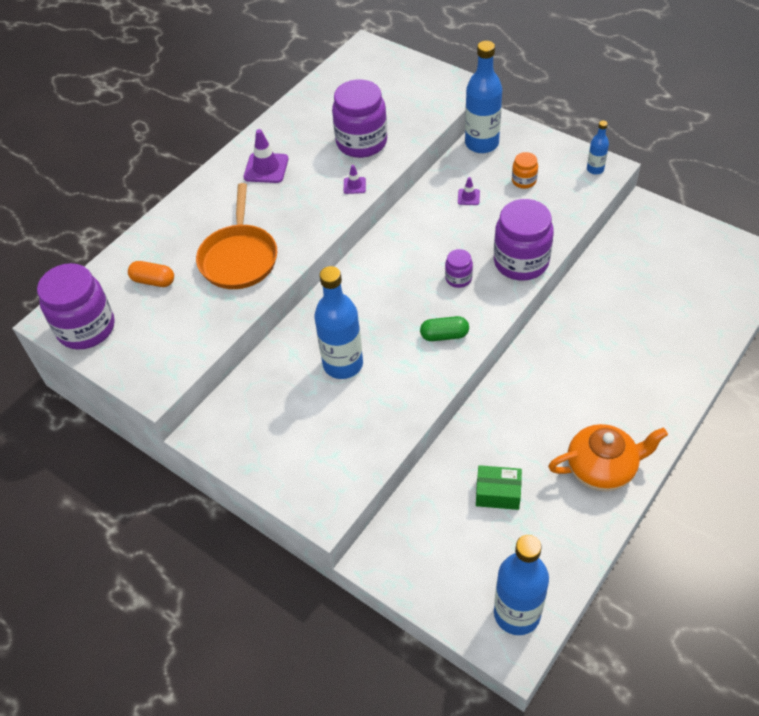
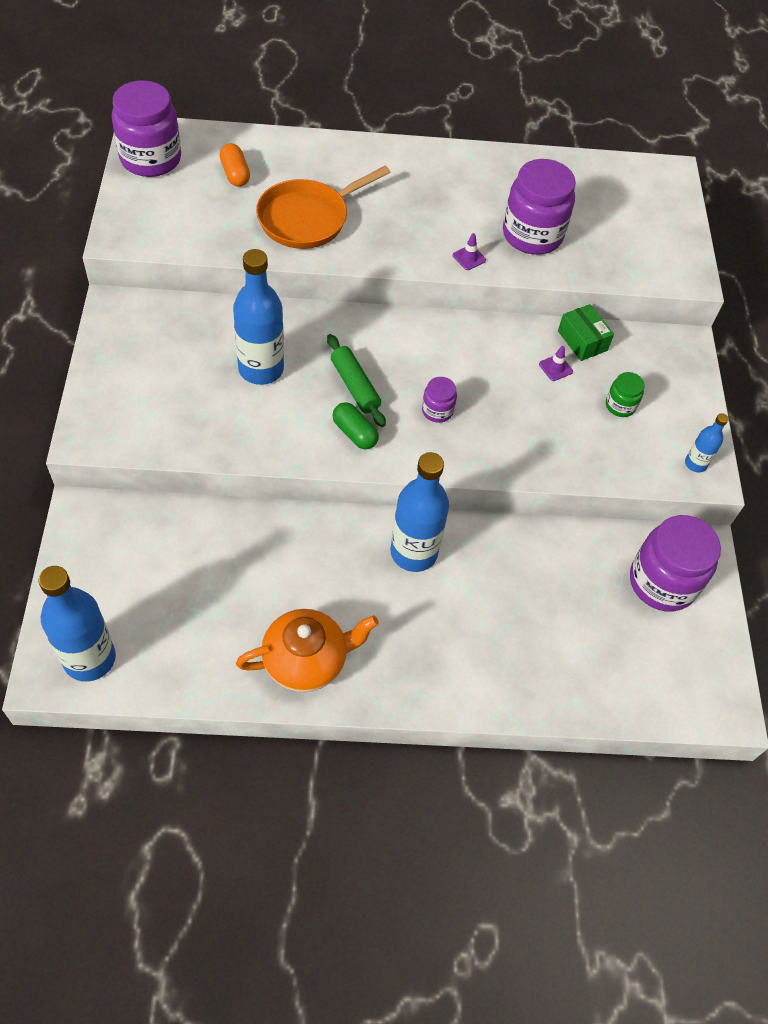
camera: 45 degrees right, 5 degrees up
(266, 168) = (435, 181): purple traffic cone -> none
(402, 315) = (355, 386): none -> green rolling pin
(481, 144) = (642, 344): blue bottle -> blue bottle (414, 552)
(498, 493) = (217, 579): green box -> green box (582, 341)
(521, 262) = (502, 455): purple jar -> purple jar (662, 582)
(524, 181) = (620, 405): orange jar -> green jar
(602, 468) = (306, 660): orange teapot -> orange teapot turned 60 degrees counterclockwise

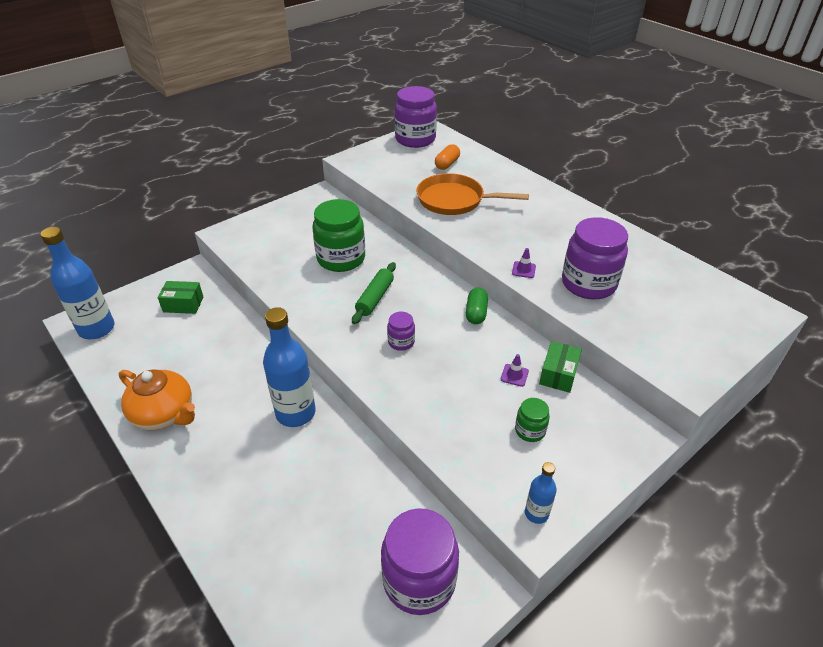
camera: 55 degrees right, 15 degrees down
(139, 553) = (183, 304): none -> green box
(261, 369) = (341, 258): blue bottle -> green jar
(354, 433) = (339, 318): green capsule -> green capsule (476, 313)

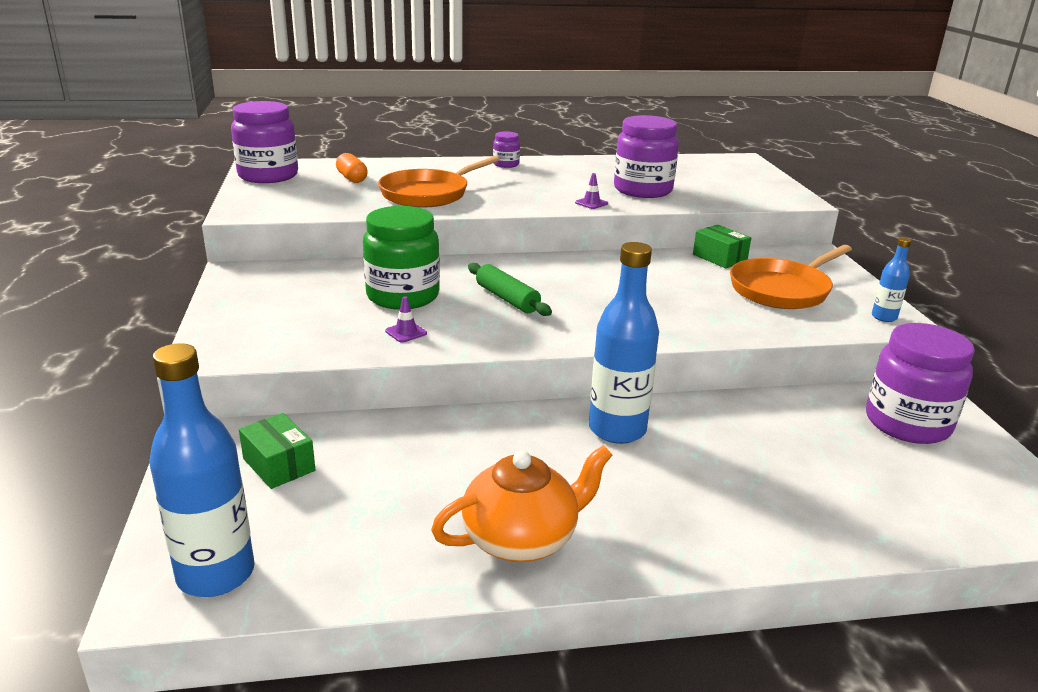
camera: 60 degrees left, 15 degrees down
(183, 304) = (279, 465): green box -> green box turned 75 degrees counterclockwise
(401, 342) = (600, 307): purple jar -> purple jar (506, 164)
(476, 313) = (596, 262): green capsule -> none
(514, 375) = (704, 274): purple traffic cone -> purple traffic cone (406, 332)
(530, 430) = (782, 290): green jar -> orange pan

